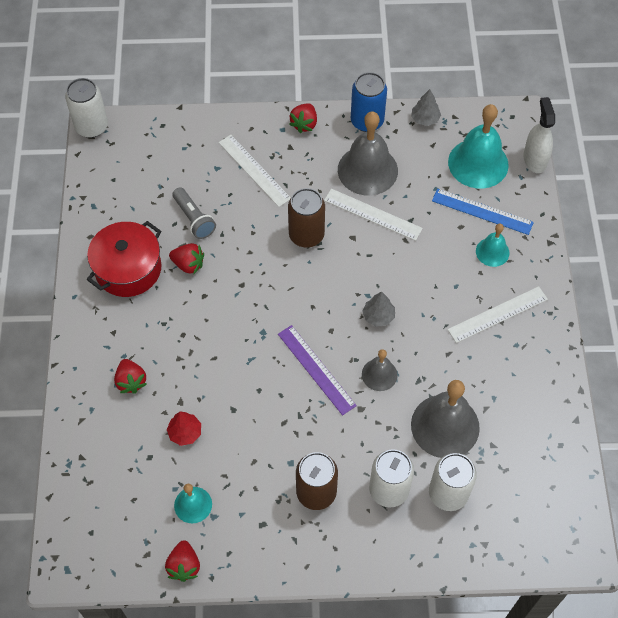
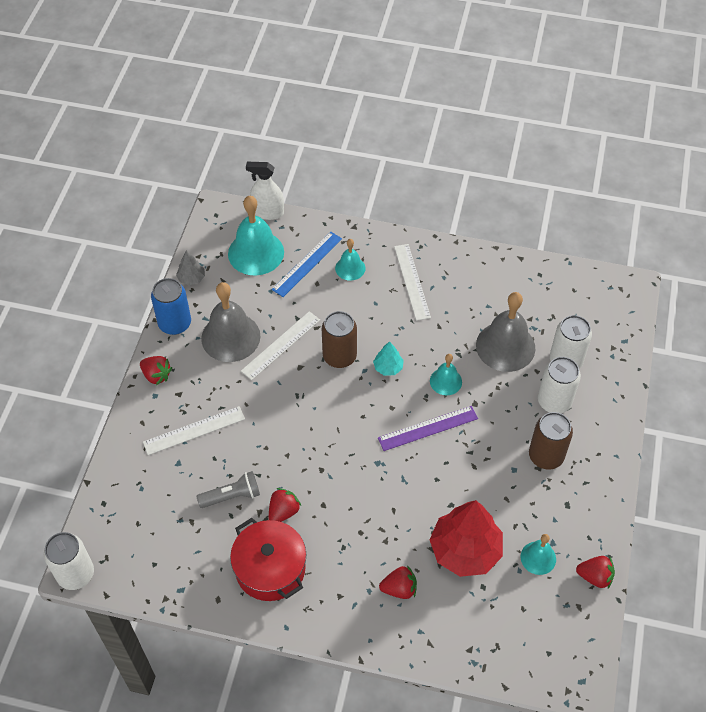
camera: 75 degrees left, 5 degrees down
(185, 432) = (465, 550): red tree -> red tree, size x2.18
(306, 235) = (284, 403): brown can -> brown can (339, 356)
(378, 316) = (388, 367): grey tree -> turquoise tree
(379, 374) = (445, 381): grey bell -> turquoise bell

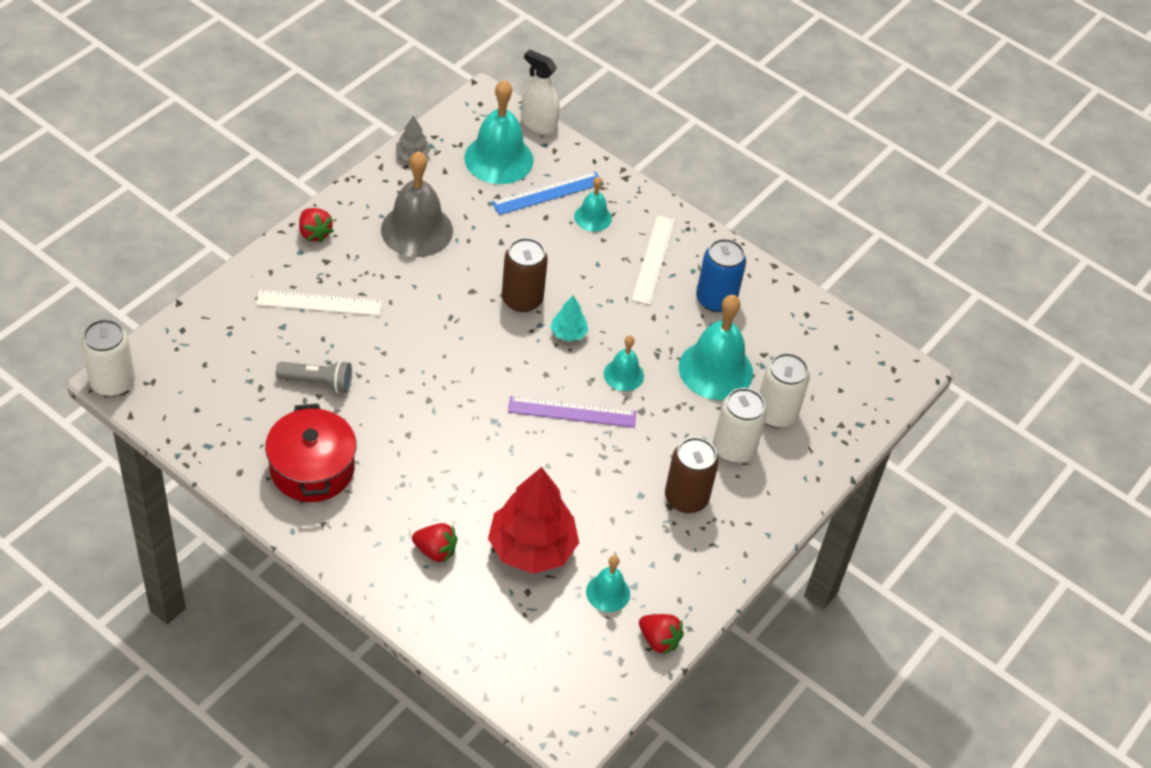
camera: 20 degrees right, 5 degrees down
(175, 323) = (366, 192): blue can -> blue can (716, 299)
(280, 345) = (465, 261): white ruler -> none
(283, 512) = (361, 422): red strawberry -> none
(505, 346) = (715, 370): grey bell -> turquoise bell

